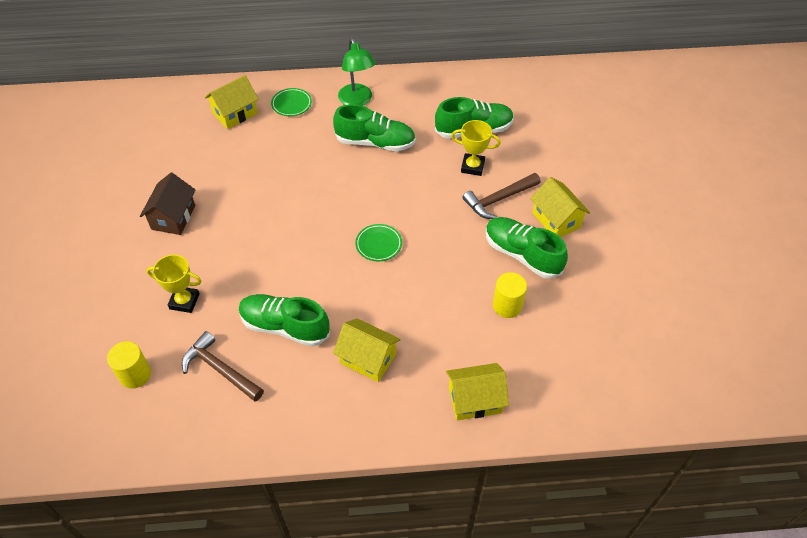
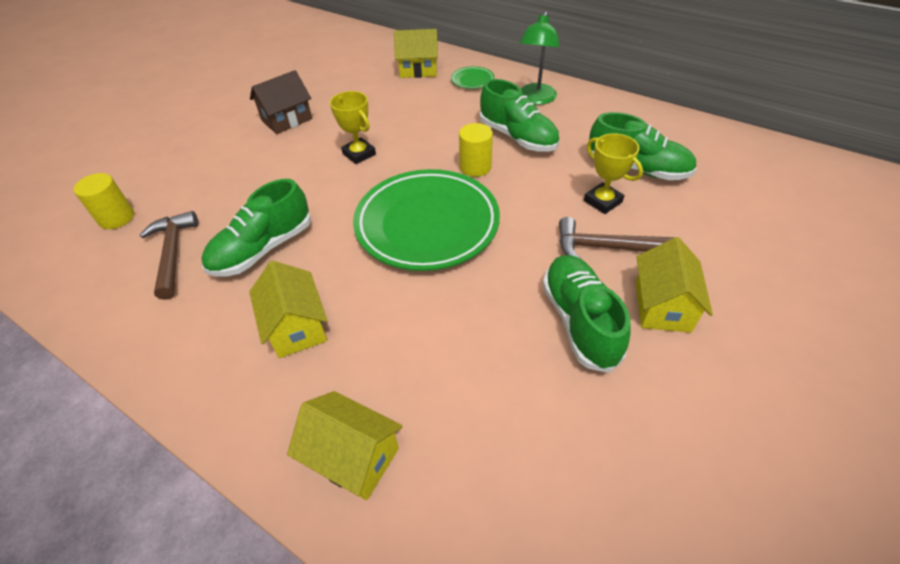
camera: 40 degrees right, 5 degrees down
(184, 301) = (218, 183): yellow trophy -> yellow trophy (359, 154)
(285, 327) = (263, 249): green shoe -> green shoe turned 105 degrees counterclockwise
(378, 244) = (427, 224): green plate -> green plate, size x2.45
(507, 305) = (504, 368): yellow cylinder -> yellow cylinder (475, 167)

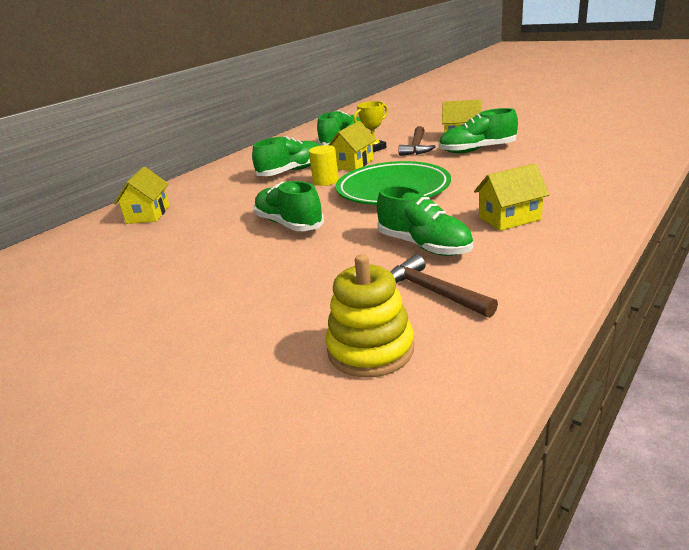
camera: 85 degrees left, 20 degrees down
(116, 218) = (370, 350): yellow cylinder -> yellow stacking toy
(173, 252) = (433, 291): brown hammer -> brown hammer turned 60 degrees clockwise
(287, 120) = (200, 271): brown house -> none
(353, 457) = (600, 189): yellow house -> yellow house (353, 164)
(359, 154) = (289, 224): yellow trophy -> green shoe
(472, 80) = (191, 191): green plate -> none
(535, 99) = (240, 169): green lamp -> none

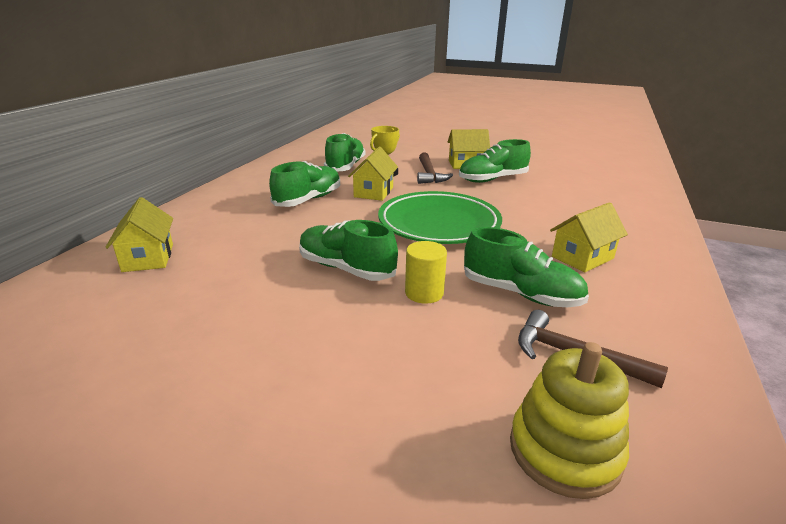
camera: 20 degrees left, 0 degrees up
(326, 181) = (356, 212): yellow cylinder -> yellow cylinder (424, 293)

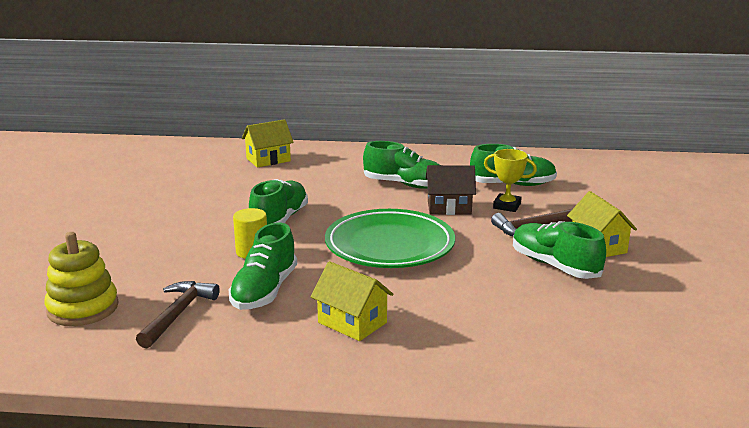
camera: 75 degrees right, 5 degrees down
(373, 192) = (449, 207): yellow house -> brown house

